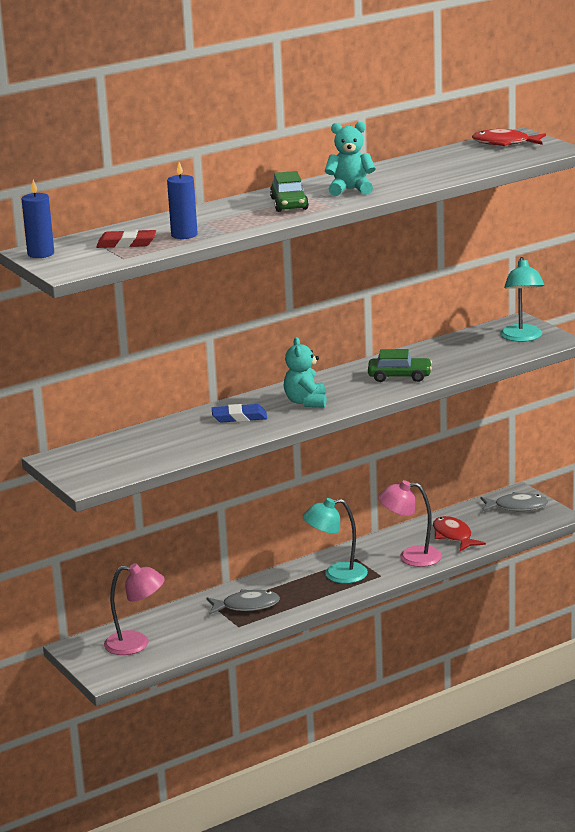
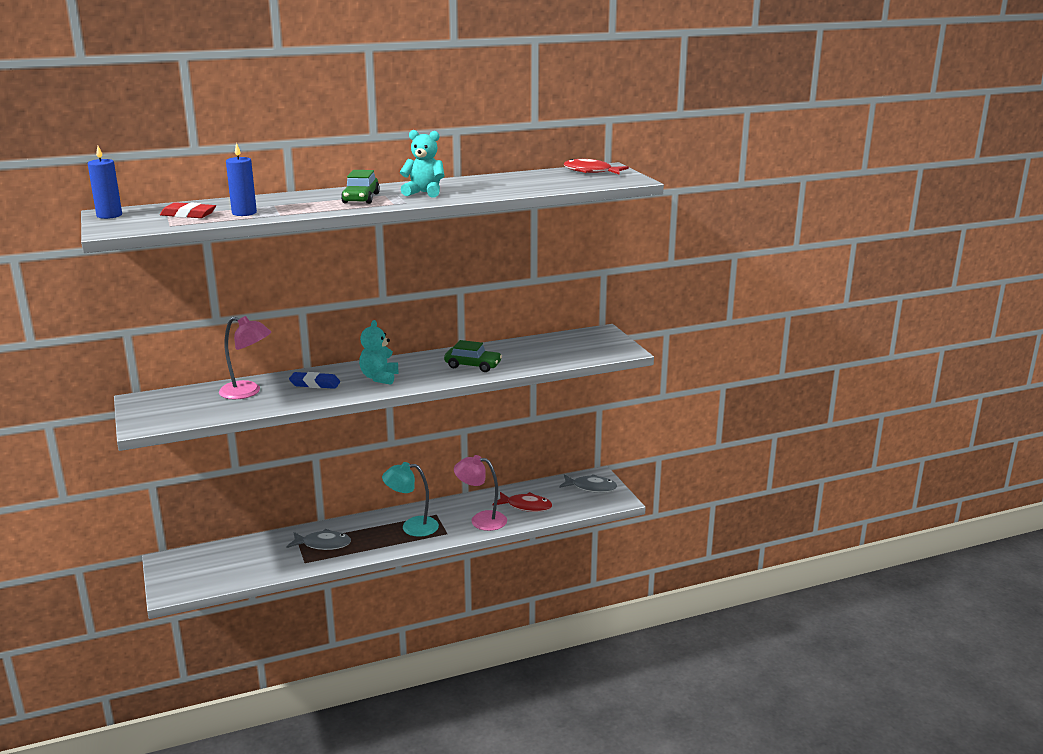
camera: 10 degrees right, 0 degrees up
(136, 644) = (213, 565): pink lamp -> pink lamp (248, 392)
(453, 536) = (526, 506): red fish -> red fish turned 120 degrees clockwise
(522, 338) = (597, 345): turquoise lamp -> none

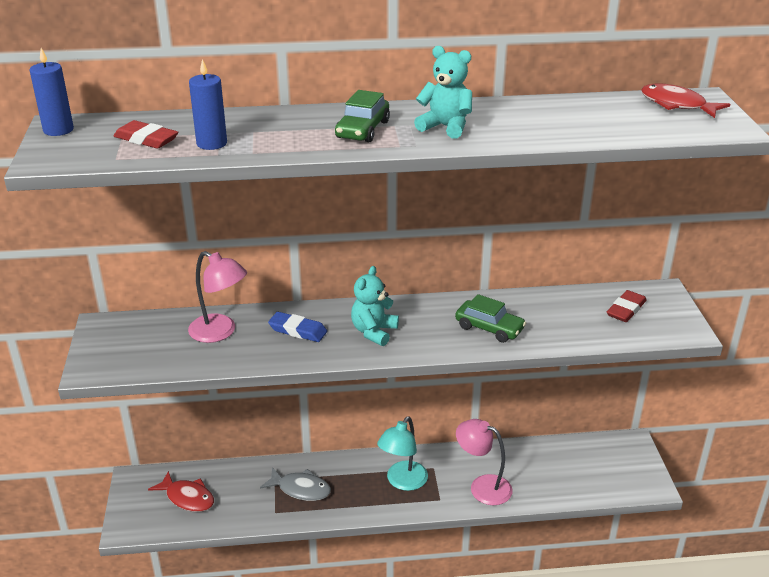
camera: 15 degrees right, 10 degrees up
(412, 527) = (402, 482): turquoise lamp -> turquoise lamp turned 75 degrees counterclockwise
(526, 506) = (538, 475): red fish -> red fish (187, 498)
(576, 344) = (626, 309): none -> red eraser
(591, 487) = (621, 460): grey fish -> none

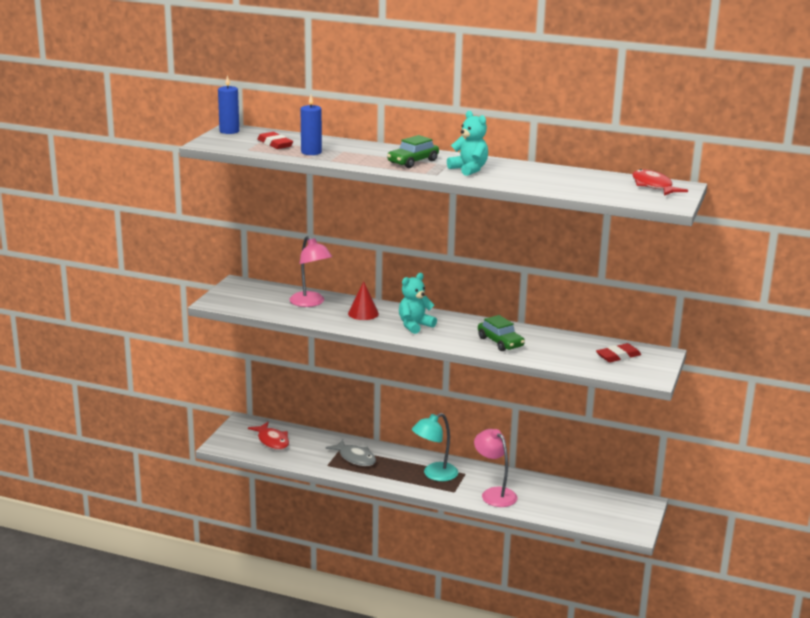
camera: 25 degrees right, 10 degrees down
(298, 330) = (363, 313): blue eraser -> red cone

